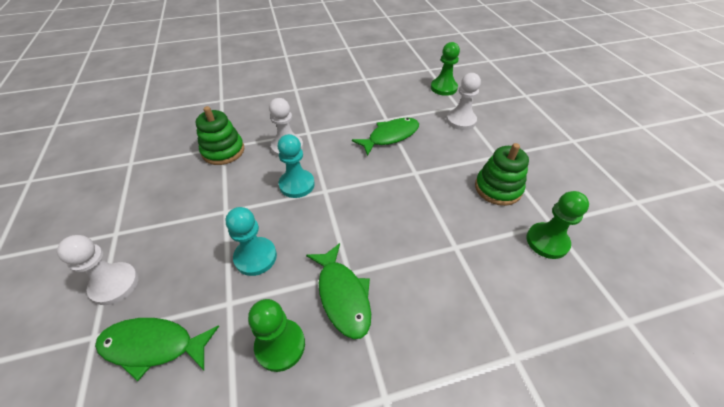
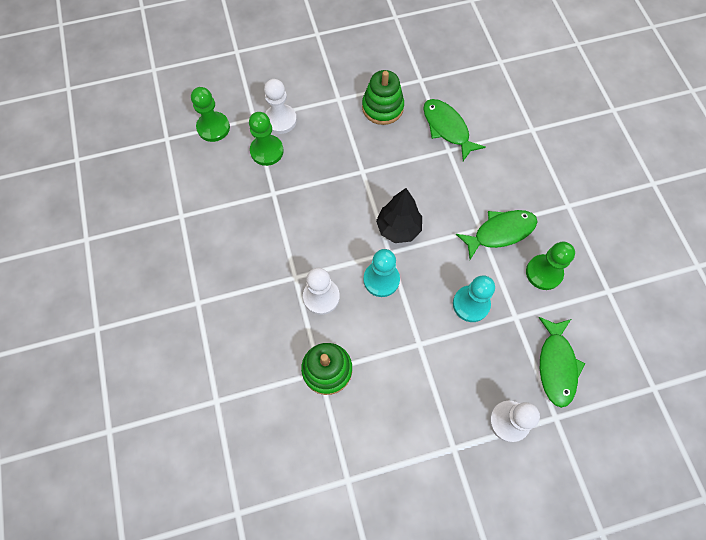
camera: 90 degrees left, 20 degrees up
(351, 198) = (398, 228): none -> black tree
(390, 136) = (305, 190): green fish -> green fish (447, 128)
(547, 241) = (439, 87): green pawn -> green pawn (267, 151)

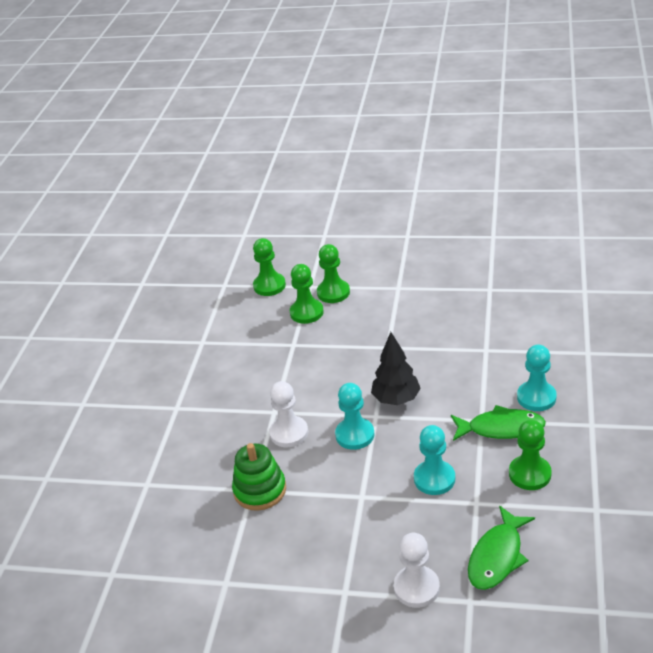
camera: 30 degrees right, 30 degrees down
(280, 120) = (333, 292): white pawn -> green pawn
(382, 107) = (437, 303): green stacking toy -> none
(447, 128) = (494, 332): green fish -> none
(513, 190) = (536, 397): none -> turquoise pawn

